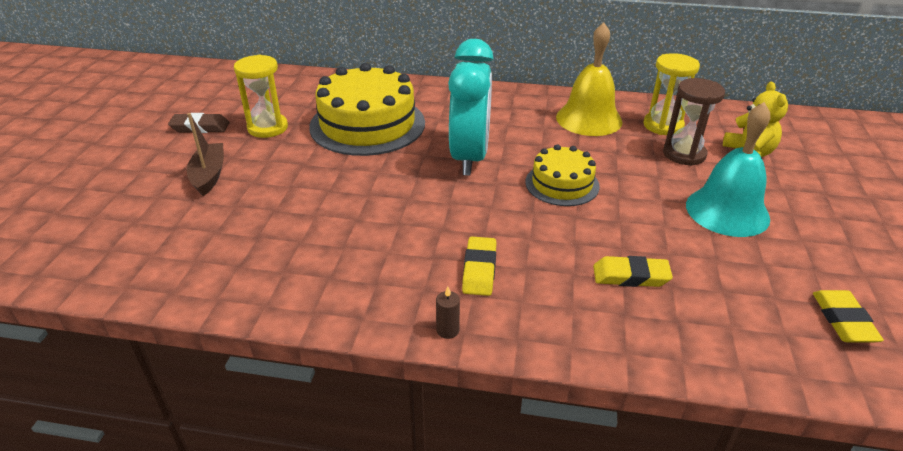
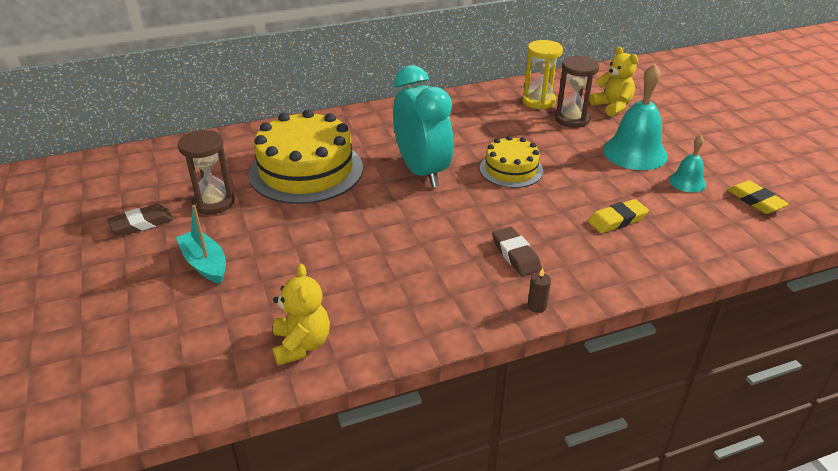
camera: 30 degrees left, 0 degrees up
(206, 273) = (301, 345): none -> yellow teddy bear
(209, 175) = (205, 264): brown boat -> turquoise boat
(268, 128) = (213, 202): yellow hourglass -> brown hourglass
(479, 270) = (515, 255): yellow eraser -> brown eraser
(589, 119) = (482, 112): yellow bell -> none
(765, 265) = (687, 182): none -> turquoise bell

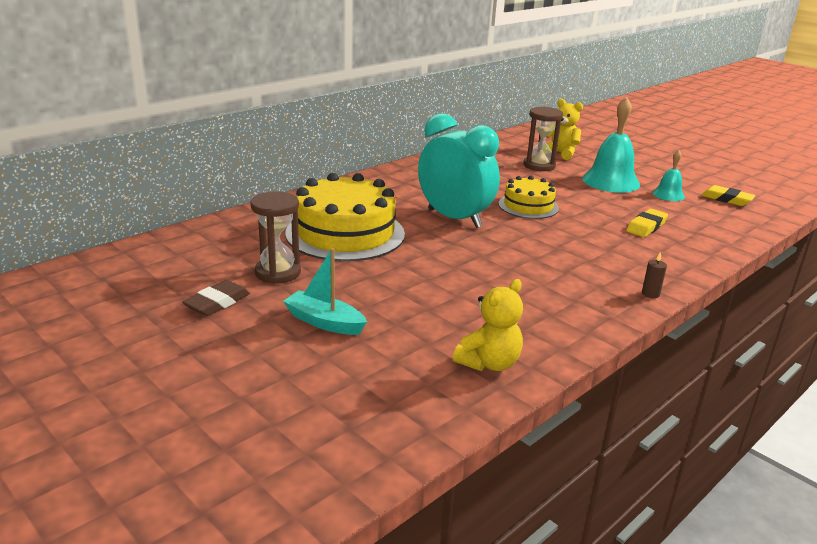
camera: 25 degrees left, 10 degrees down
(301, 345) = (489, 363): yellow teddy bear -> yellow teddy bear turned 75 degrees clockwise
(515, 255) = (596, 263): brown eraser -> none
(539, 101) = (499, 157): yellow hourglass -> none

